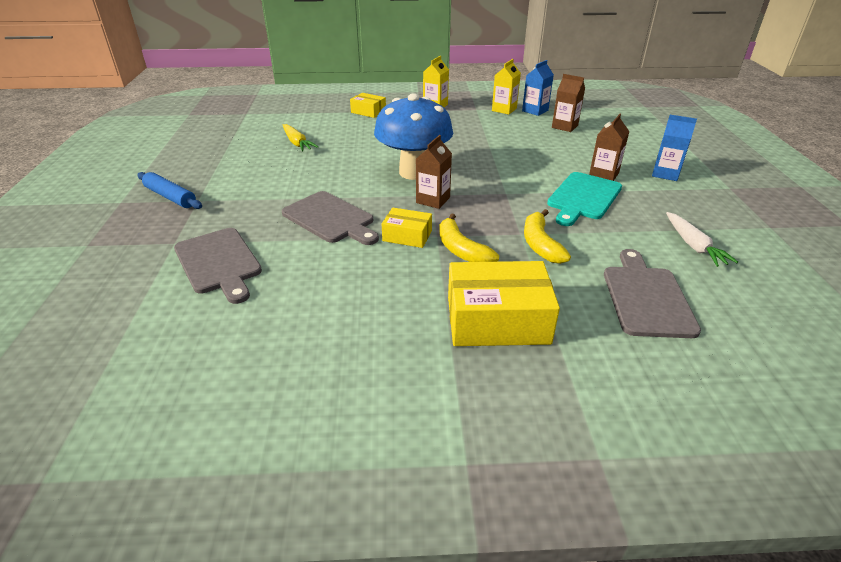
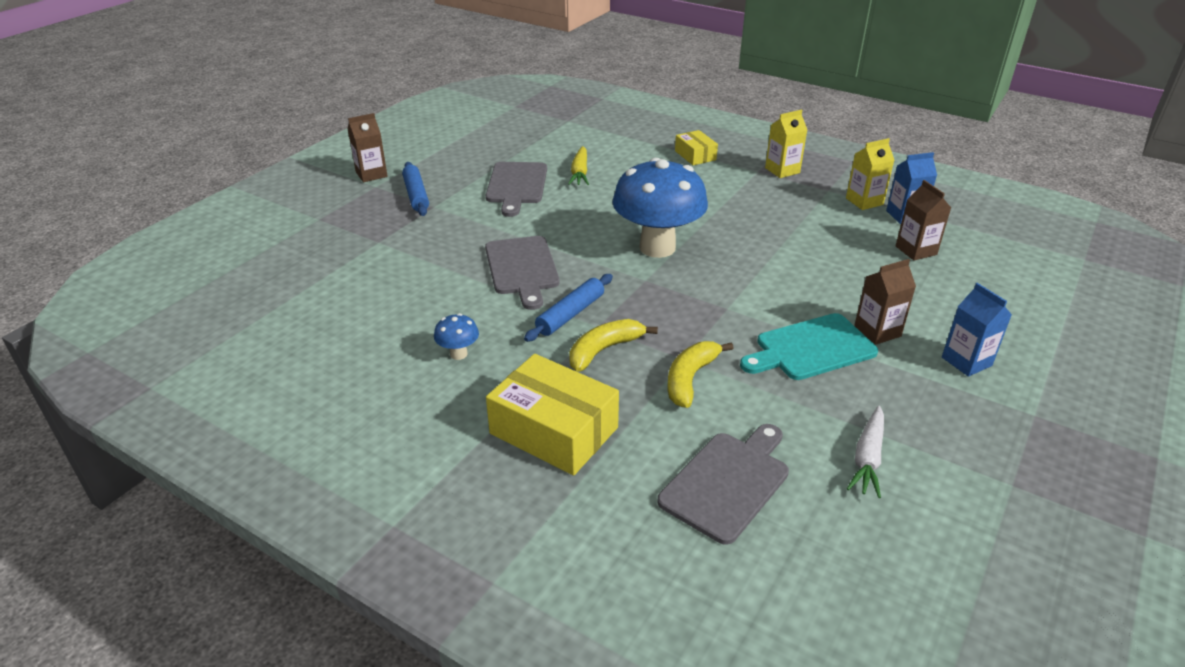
camera: 35 degrees right, 0 degrees up
(218, 263) = (392, 274): grey cutting board -> grey cutting board (516, 185)
(354, 299) = (458, 354): none -> blue mushroom
(407, 236) = (570, 314): yellow box -> blue rolling pin
(433, 200) = (640, 286): brown carton -> brown carton (371, 174)
(461, 250) = (604, 350): yellow banana -> yellow banana turned 45 degrees clockwise

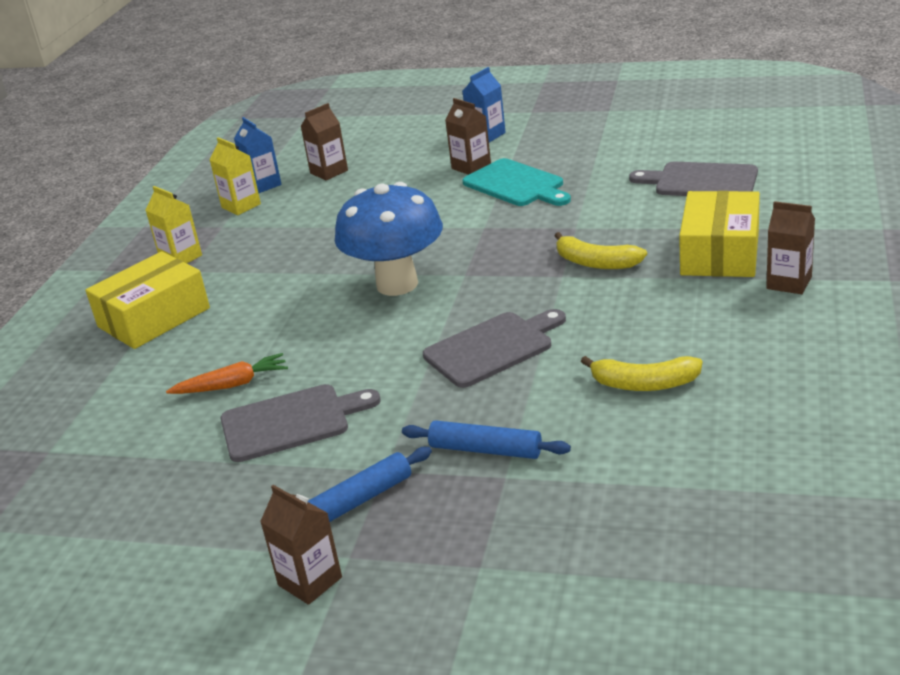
camera: 105 degrees left, 5 degrees down
(458, 354) = (670, 330): blue mushroom -> none
(458, 451) = (789, 283): none -> brown carton
(570, 314) = (555, 294): blue rolling pin -> blue rolling pin (485, 450)
(580, 172) = (232, 385): yellow carrot -> orange carrot
(690, 379) = (600, 218): yellow banana -> yellow banana (644, 384)
(695, 155) = (154, 317): yellow box -> yellow box, size x1.84
(867, 458) = (627, 147): white carrot -> none

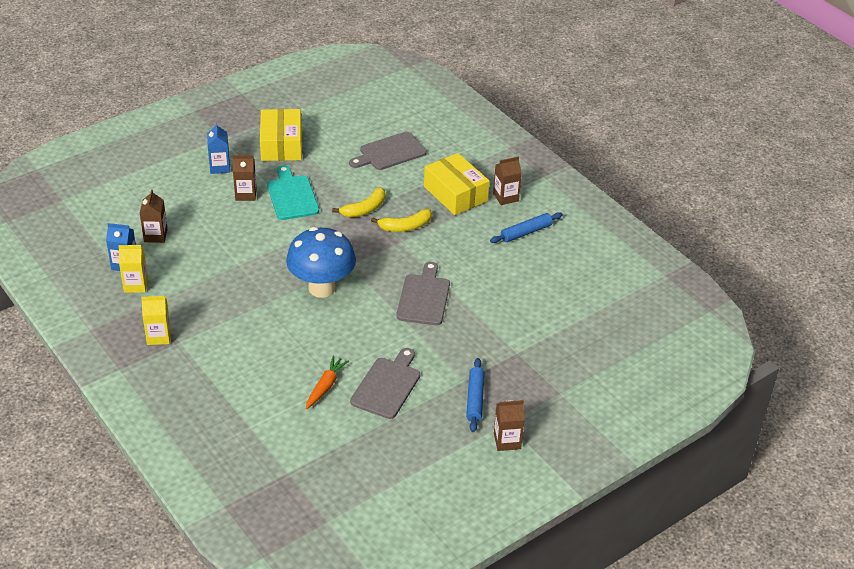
camera: 55 degrees left, 10 degrees up
(154, 317) = (211, 378): yellow box -> yellow box (281, 145)
(485, 450) = (492, 346): blue rolling pin -> blue rolling pin (526, 232)
(516, 185) = (292, 196): turquoise cutting board -> turquoise cutting board turned 105 degrees counterclockwise
(644, 384) = (513, 280): yellow banana -> yellow banana (364, 209)

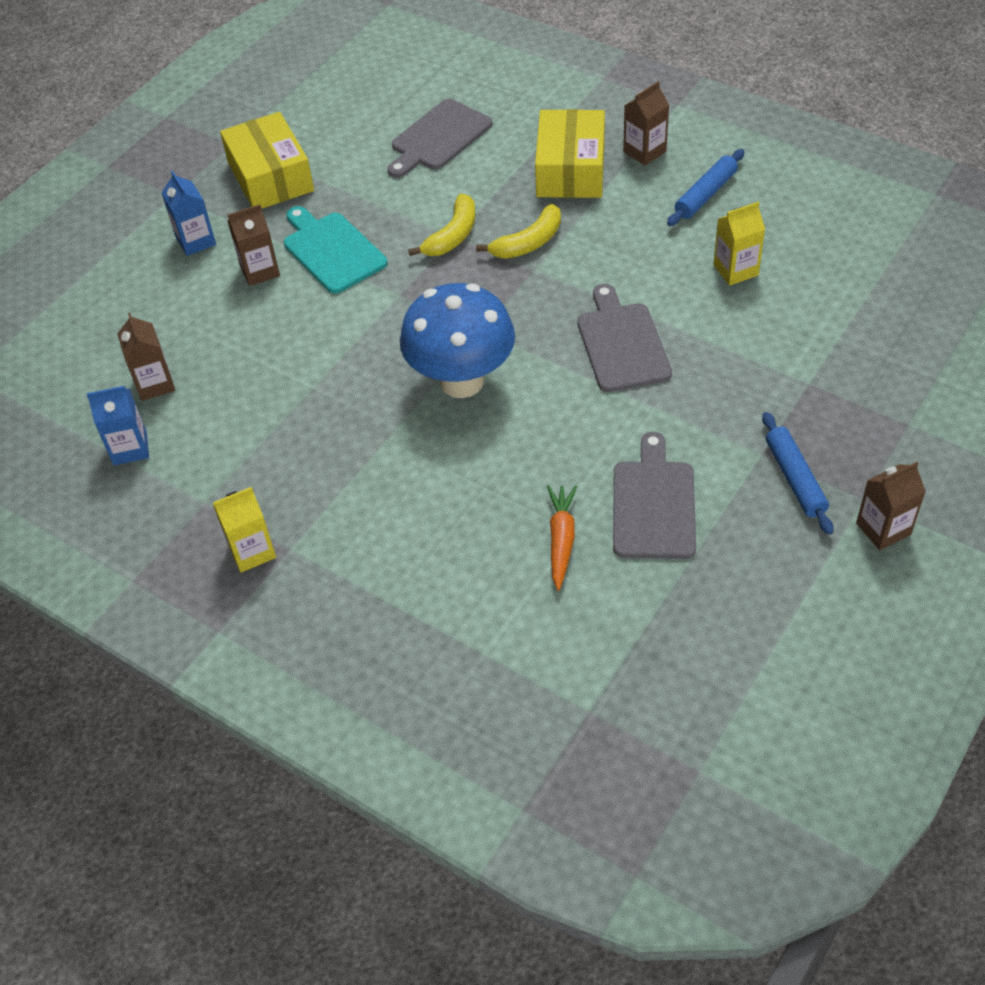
camera: 15 degrees left, 10 degrees up
(136, 285) = (167, 477): yellow carton -> yellow carton (735, 270)
(455, 194) = (570, 170): yellow box -> yellow box turned 60 degrees clockwise

